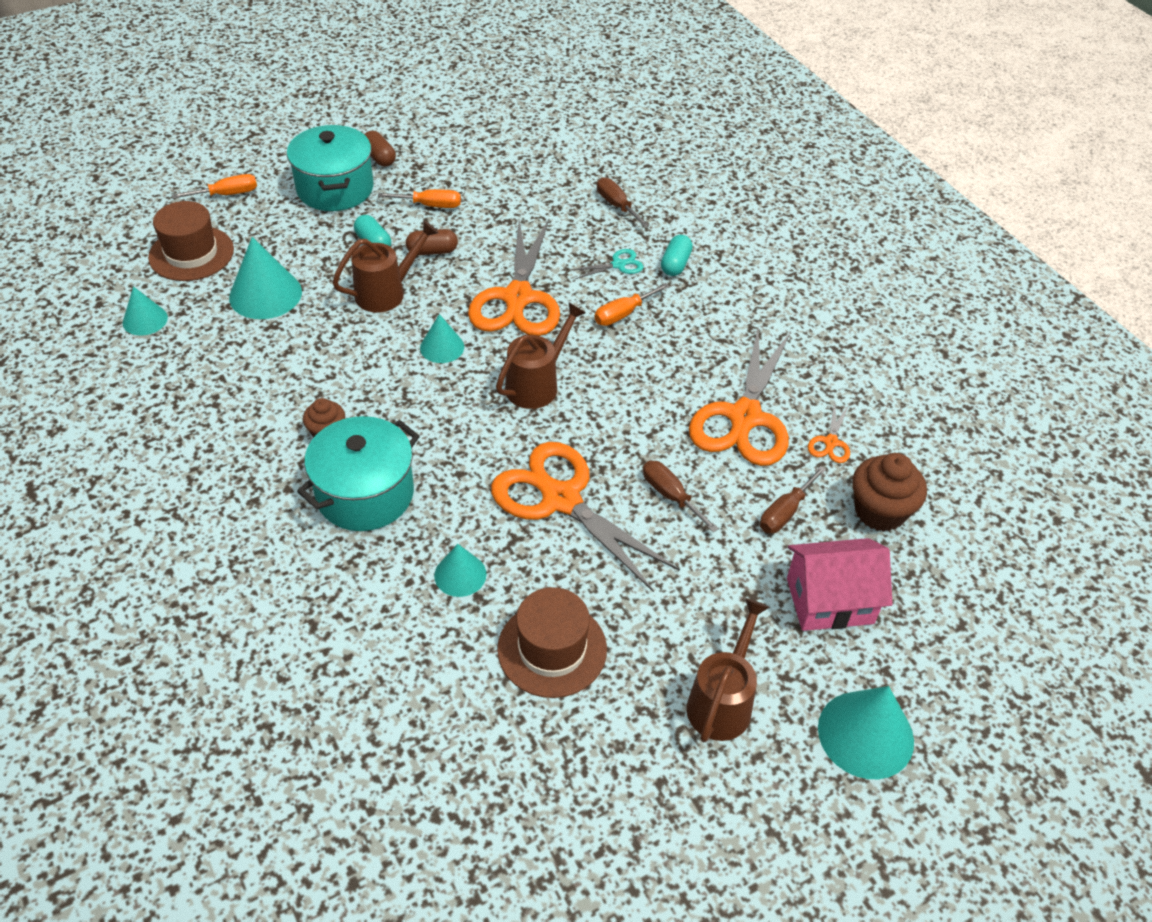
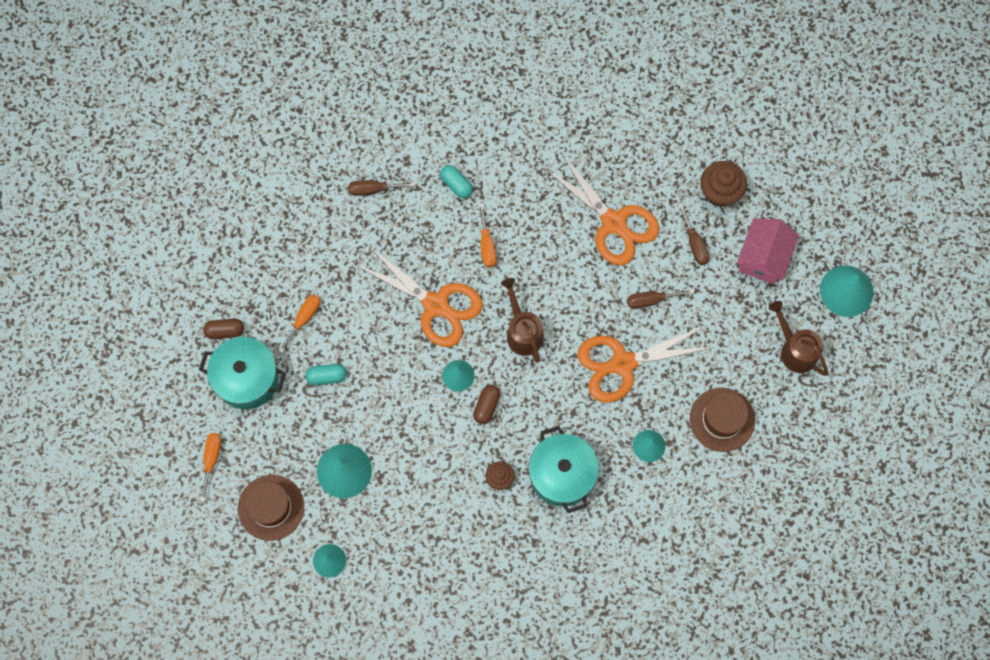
camera: 60 degrees left, 25 degrees up
(387, 292) = (384, 388): brown watering can -> none
(432, 251) = (357, 340): brown capsule -> brown capsule (486, 406)
(618, 265) = (437, 222): turquoise scissors -> none
(830, 442) = (658, 185): orange scissors -> none

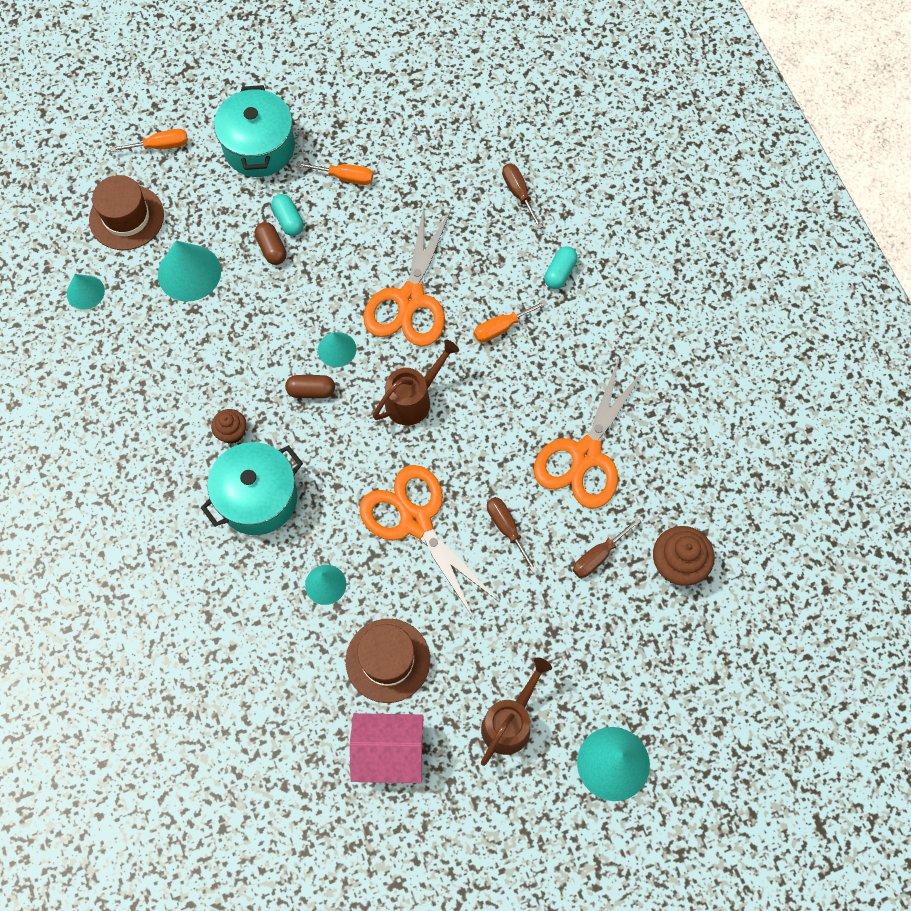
camera: 70 degrees right, 5 degrees down
(225, 331) = (304, 110): brown capsule -> brown capsule (271, 248)
(763, 257) = (614, 644): pink house -> pink house (389, 752)

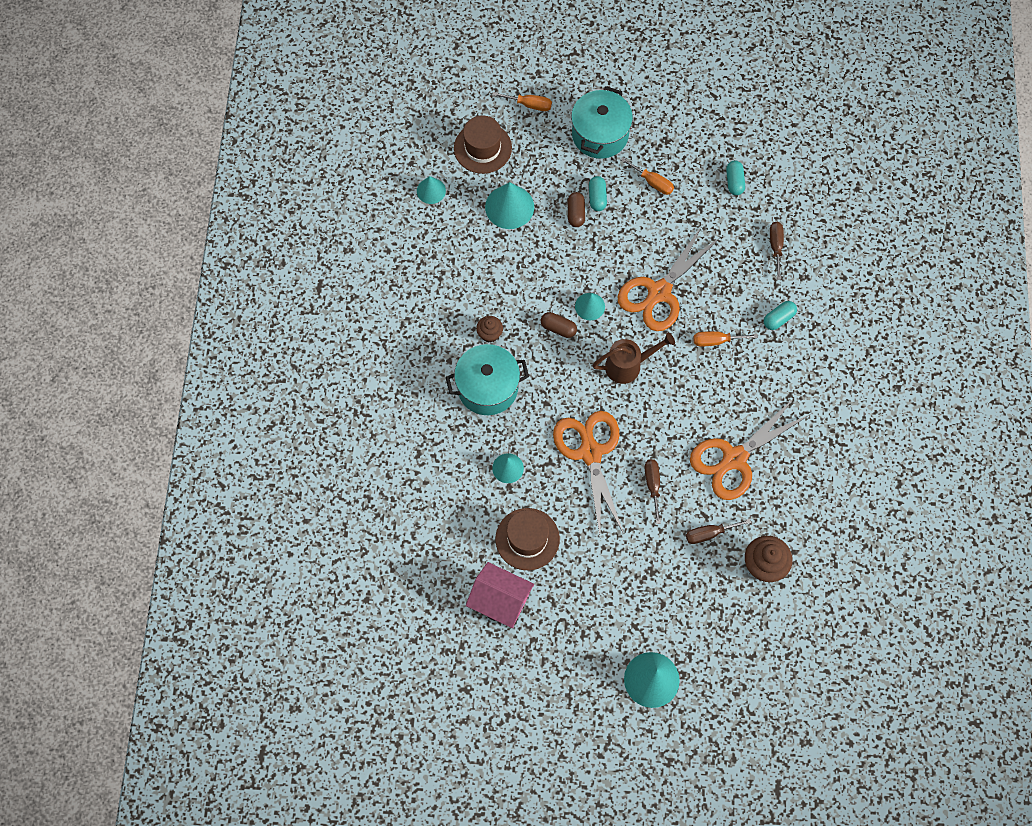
camera: 25 degrees right, 0 degrees up
(438, 139) = (734, 182): none -> turquoise capsule
(510, 721) = (593, 618): brown watering can -> none

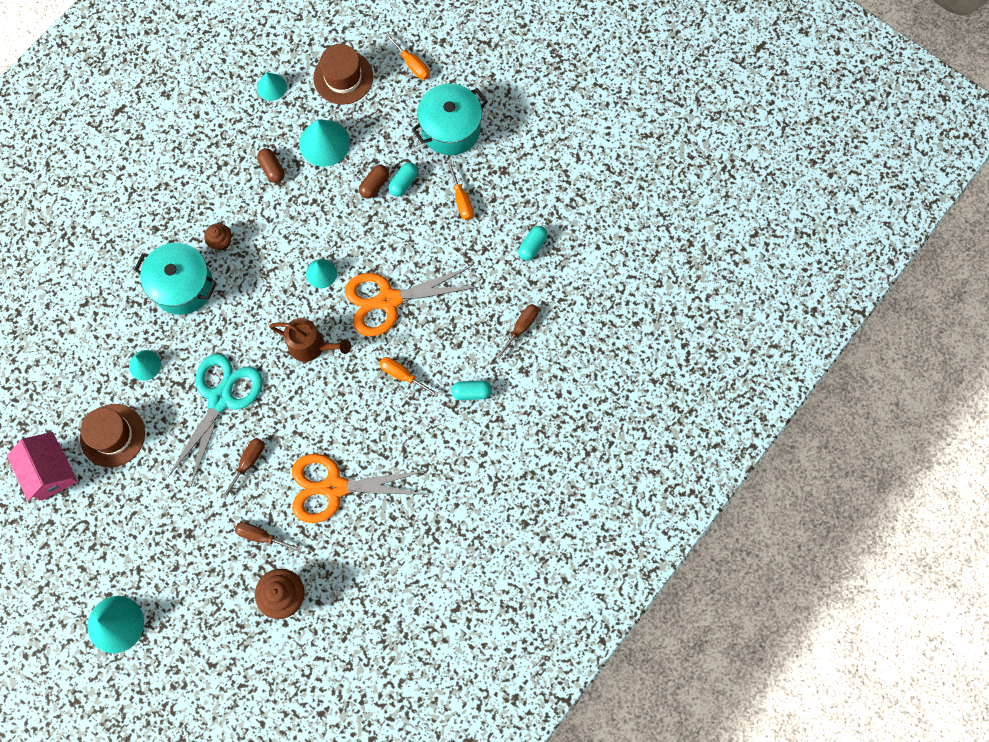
camera: 35 degrees right, 5 degrees up
(558, 328) = (280, 274): brown capsule -> brown capsule (272, 169)
(590, 452) = (221, 399): orange scissors -> turquoise scissors

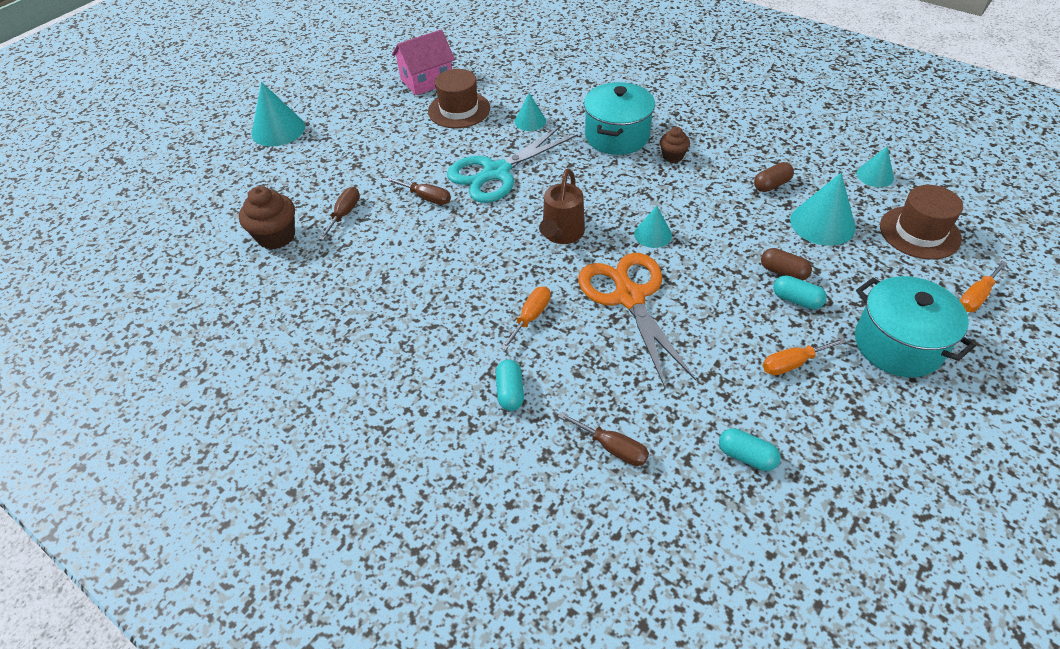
camera: 90 degrees right, 25 degrees down
(221, 399) = (496, 172): turquoise scissors -> turquoise scissors turned 120 degrees clockwise
(334, 487) = (391, 266): orange scissors -> none

